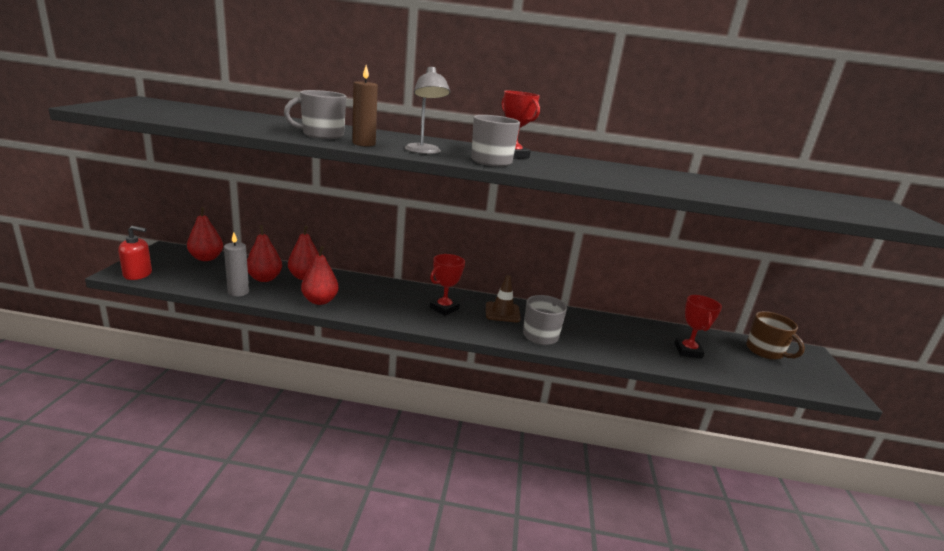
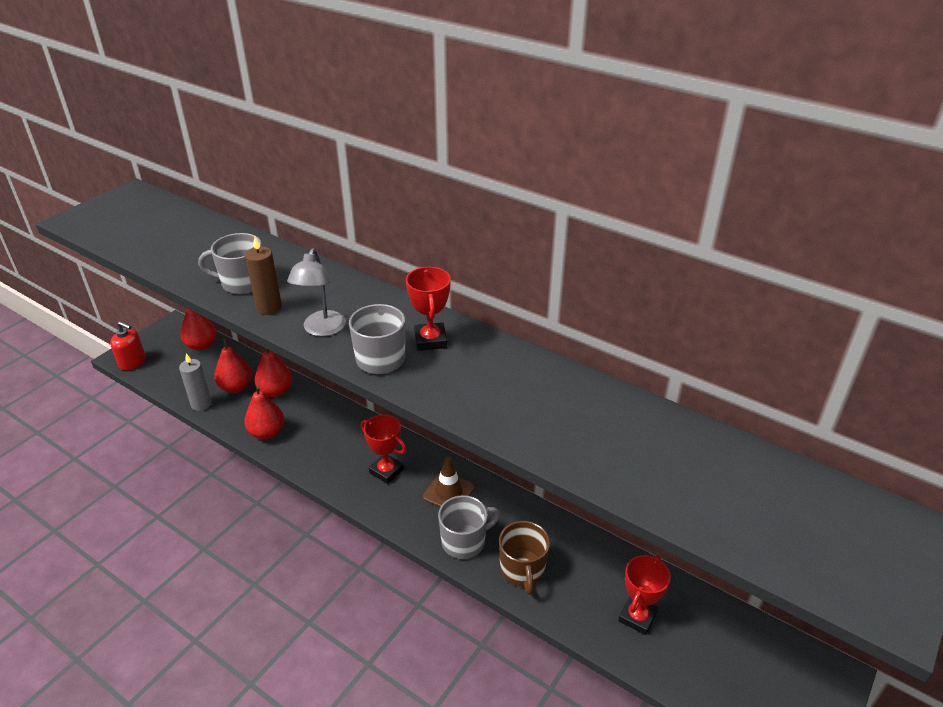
camera: 30 degrees right, 15 degrees up
(444, 308) = (386, 471): red trophy -> red trophy turned 60 degrees clockwise
(765, 351) = (759, 650): brown mug -> brown mug (522, 570)

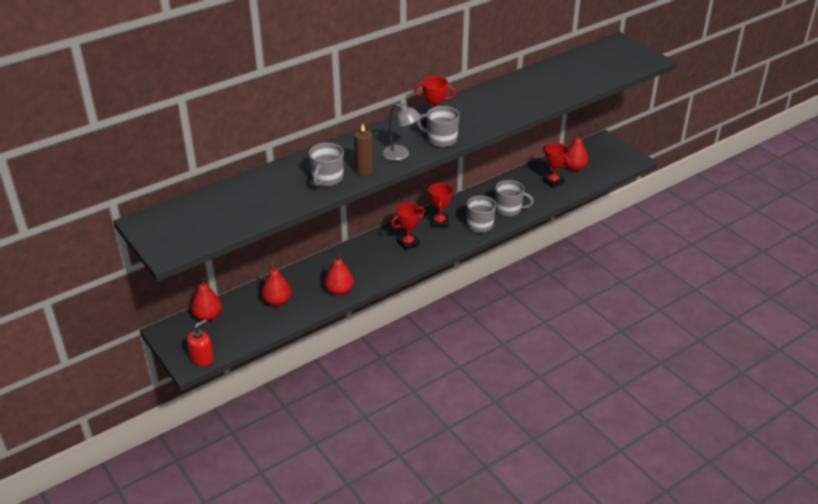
camera: 70 degrees left, 0 degrees up
(201, 404) = (286, 321): grey candle -> none
(275, 391) = (296, 281): red pear -> red pear (574, 167)
(448, 492) = (439, 222): brown traffic cone -> red trophy
(522, 570) = (509, 209): brown mug -> grey mug

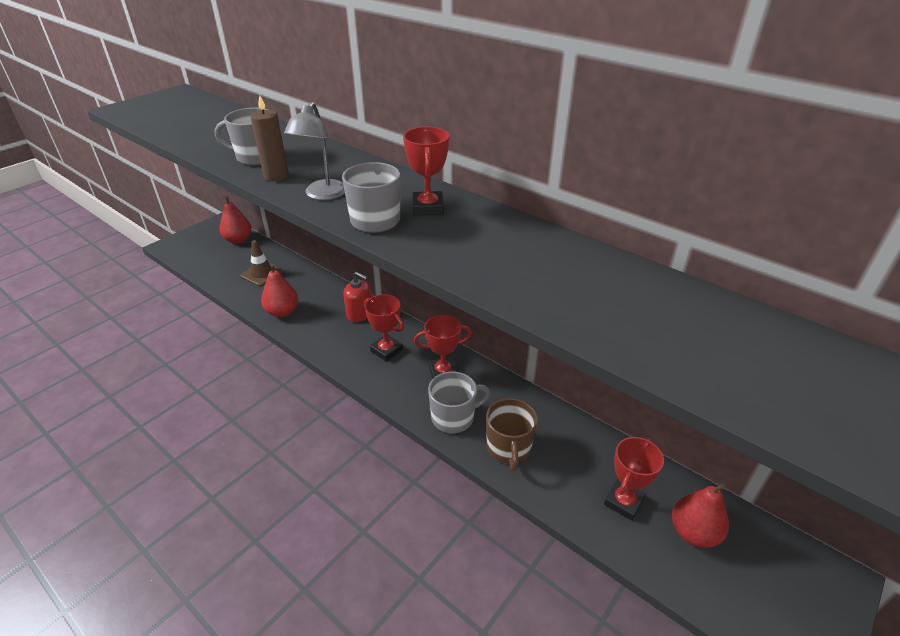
camera: 75 degrees right, 0 degrees up
(202, 358) = (177, 250): red soap dispenser -> red soap dispenser (360, 314)
(277, 301) = (262, 274): red pear -> brown traffic cone
(509, 209) = (508, 448): grey mug -> brown mug

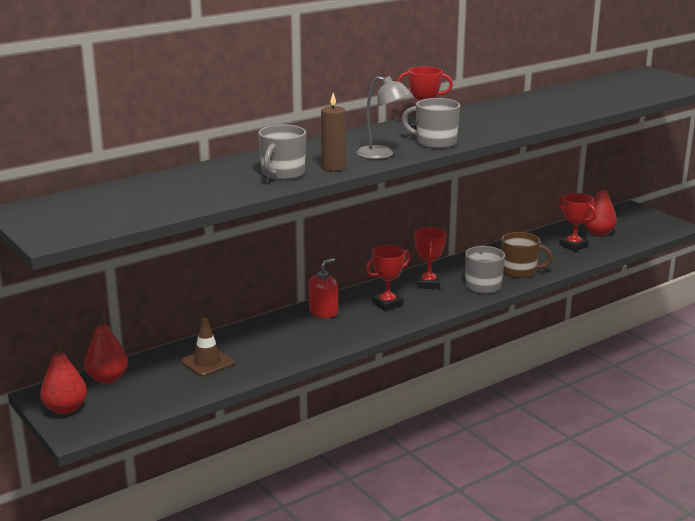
camera: 75 degrees left, 15 degrees down
(282, 312) = (295, 351): red pear -> red pear (65, 409)

